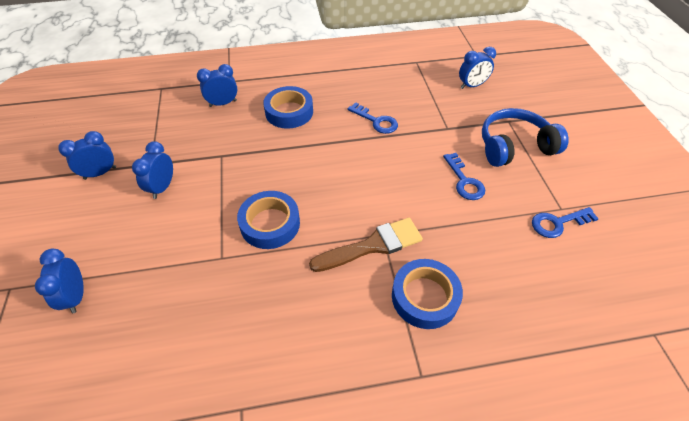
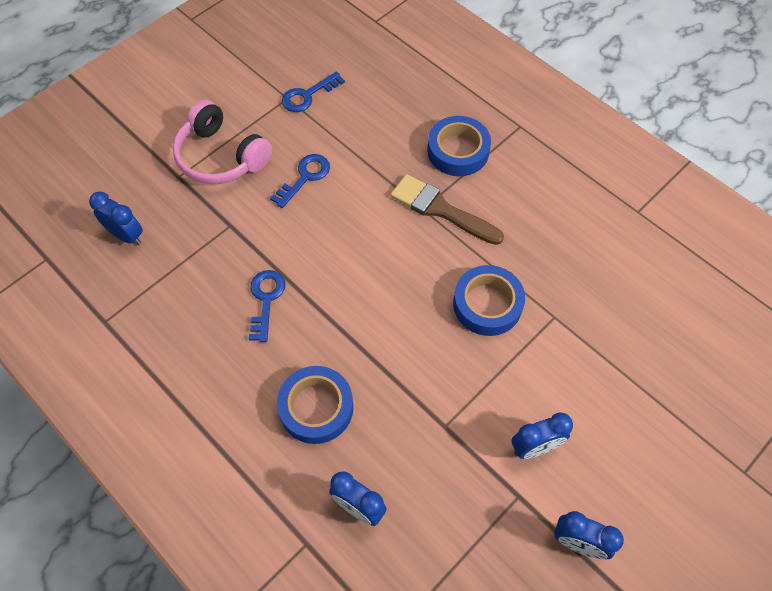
camera: 125 degrees left, 10 degrees up
(76, 296) = (692, 403): blue clock -> none
(514, 146) = (221, 157): blue headphones -> pink headphones
(557, 223) = (307, 95): blue key -> blue key turned 105 degrees clockwise

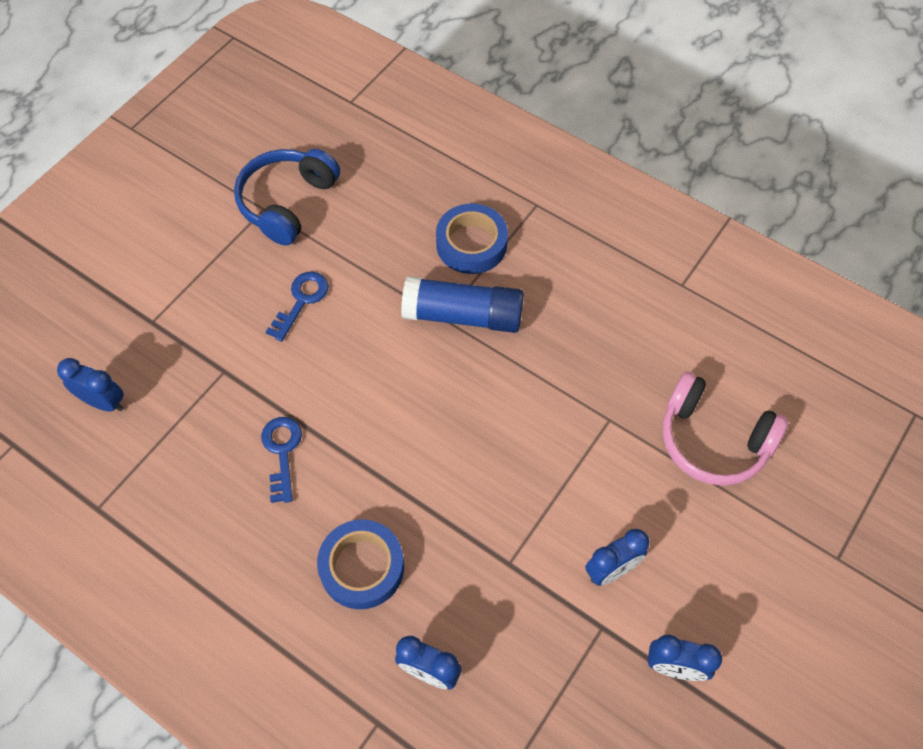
camera: 10 degrees left, 0 degrees up
(221, 157) = (198, 291): pink headphones -> pink headphones (713, 440)
(307, 95) = (287, 202): blue key -> blue headphones
(440, 209) = (463, 315): brown brush -> blue glue stick
(487, 304) = (533, 417): blue tape -> none

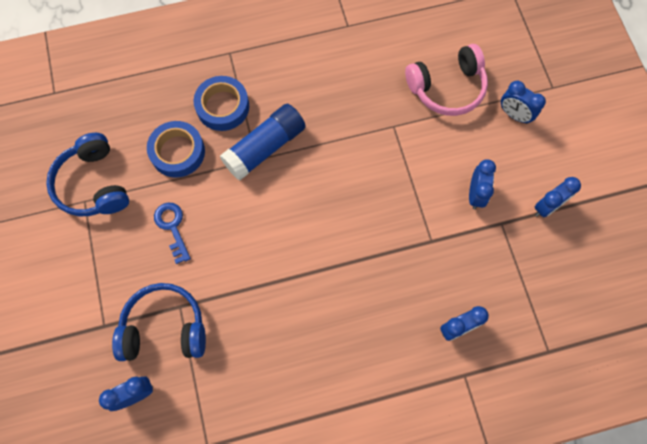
camera: 50 degrees left, 10 degrees up
(191, 374) = (164, 328): none -> blue headphones
(282, 452) = (264, 311): blue key -> none
(362, 567) = (371, 319): blue tape -> blue tape (177, 152)
(755, 539) = (514, 115): none -> blue clock

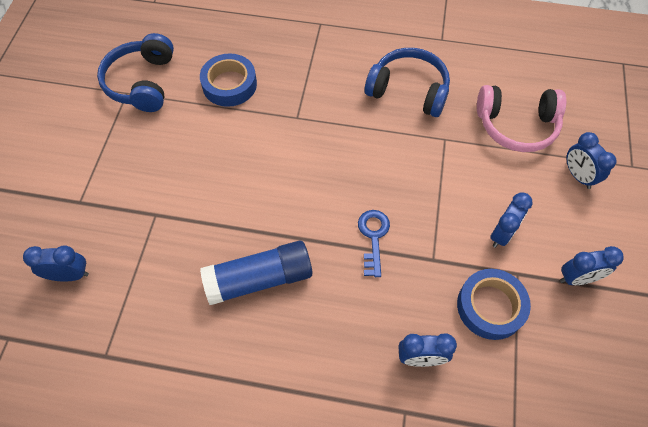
camera: 25 degrees right, 10 degrees down
(164, 328) = (131, 227): blue headphones -> blue headphones (408, 90)
(172, 227) = (189, 144): blue key -> blue key (373, 237)
(222, 106) = (290, 63): blue tape -> blue tape (490, 306)
(265, 148) = (310, 111): blue glue stick -> blue glue stick (259, 279)

